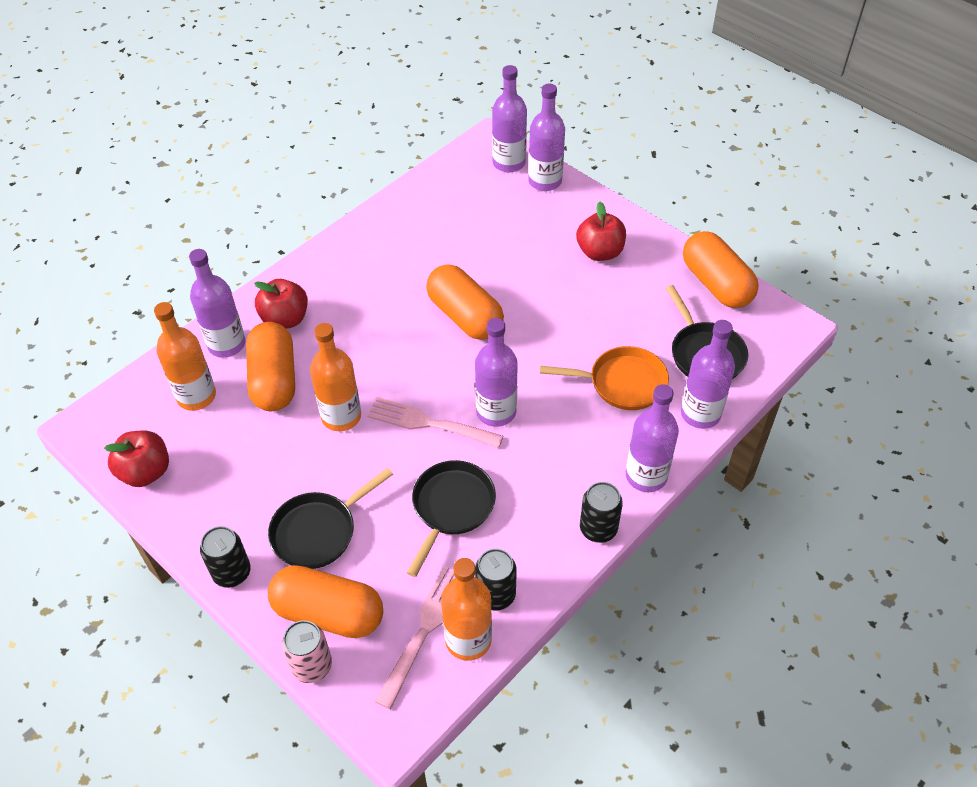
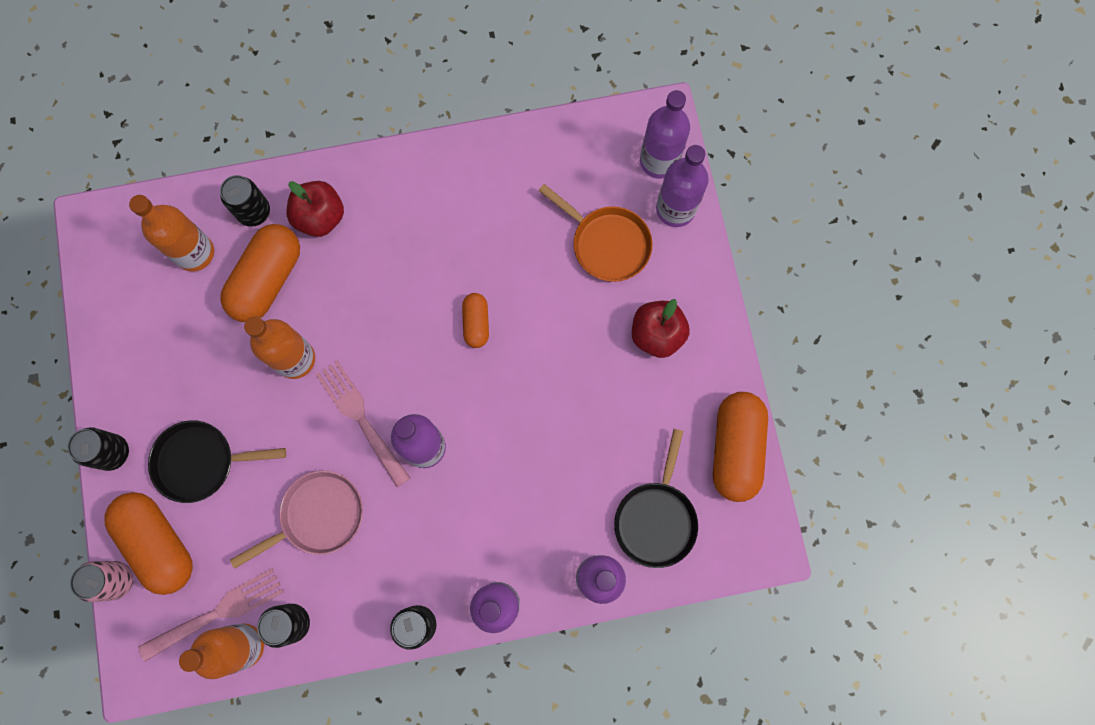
camera: 35 degrees right, 25 degrees up
(145, 472) = (109, 305): red apple -> none
(226, 344) = (254, 212): purple bottle -> black can
(451, 508) = (317, 516): black pan -> pink pan
(465, 316) = (476, 323): orange capsule -> orange capsule, size x0.53
(622, 383) = (556, 496): orange pan -> orange pan (606, 243)

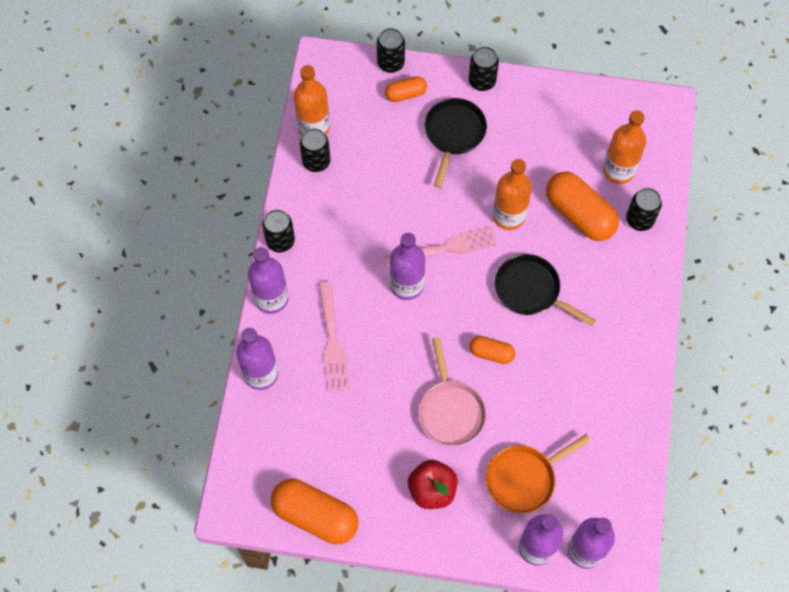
camera: 110 degrees right, 10 degrees down
(116, 580) = (390, 63): pink can -> black can
(158, 543) = (405, 94): orange capsule -> orange capsule, size x0.53
(218, 613) = (342, 118): pink fork -> pink fork (332, 341)
(317, 516) = (384, 198): pink pan -> pink pan (450, 410)
(320, 217) = (619, 266): red apple -> none
(656, 518) = (286, 433): black pan -> black pan (531, 291)

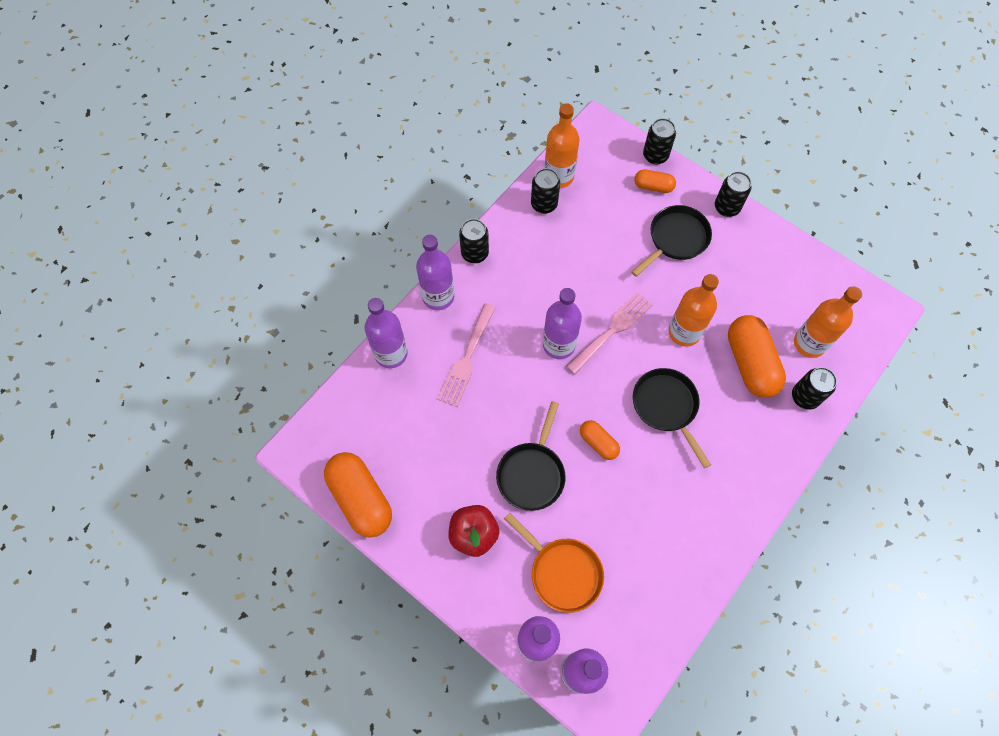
camera: 30 degrees right, 0 degrees up
(445, 248) = (612, 330): pink fork -> pink fork turned 60 degrees counterclockwise
(450, 410) = (532, 473): pink pan -> black pan
(524, 478) = (562, 572): orange pan -> orange pan turned 135 degrees counterclockwise

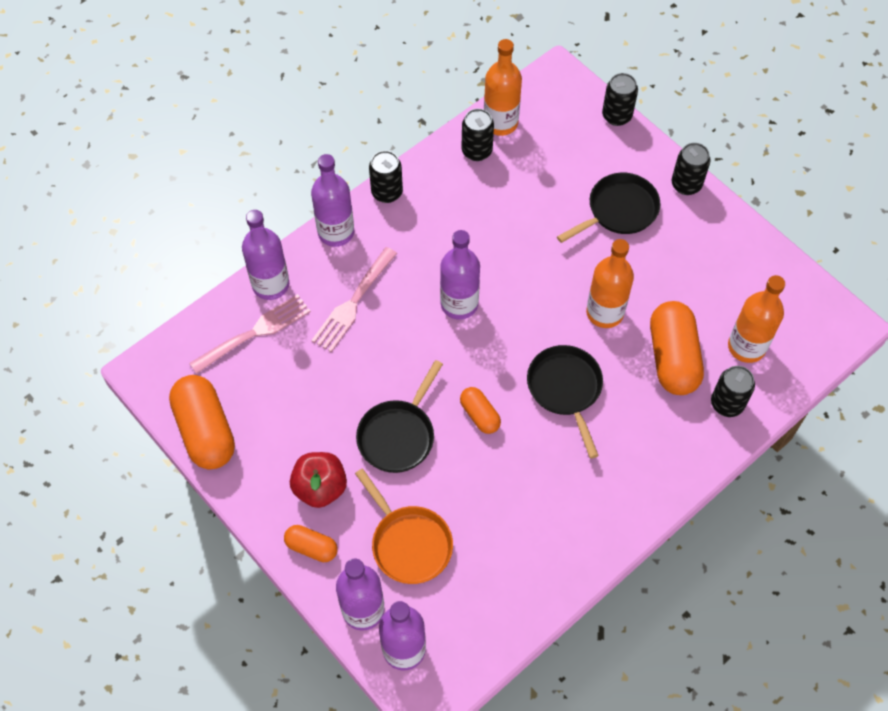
camera: 10 degrees right, 5 degrees down
(612, 330) = (522, 298): pink fork -> pink fork (255, 333)
(653, 186) = (606, 149): orange capsule -> orange capsule (311, 547)

